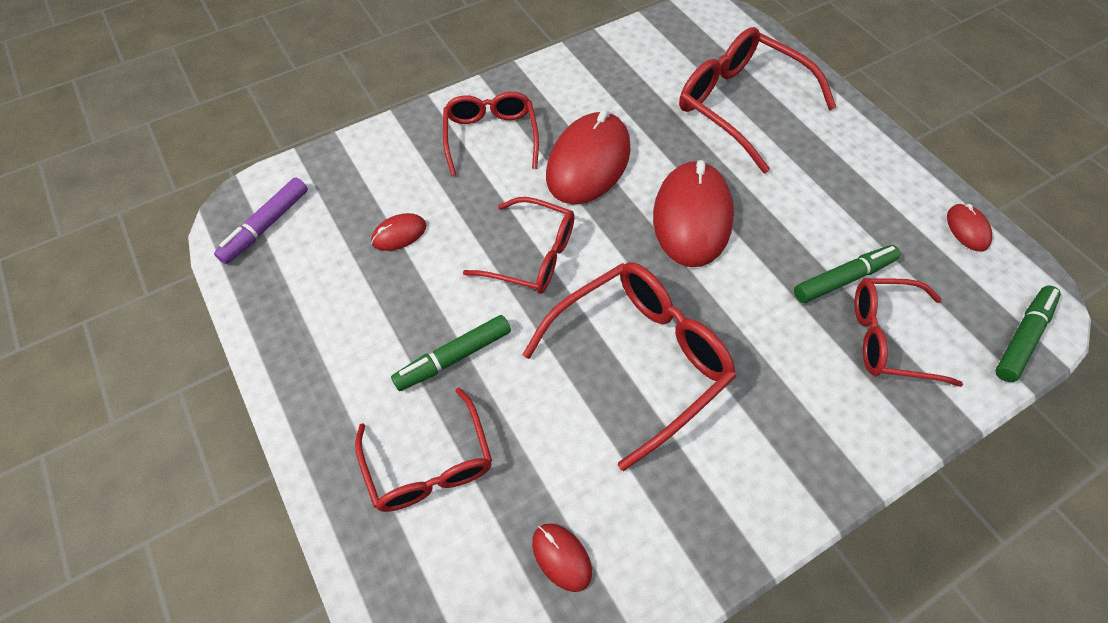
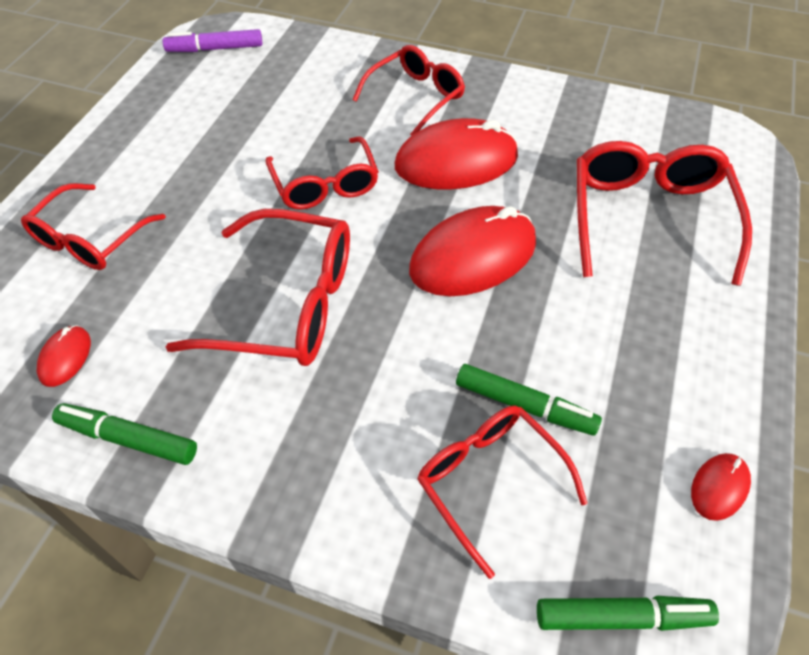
camera: 50 degrees right, 5 degrees down
(399, 234) = (272, 108): red mouse -> none
(453, 357) = (190, 198): green marker -> green marker (128, 439)

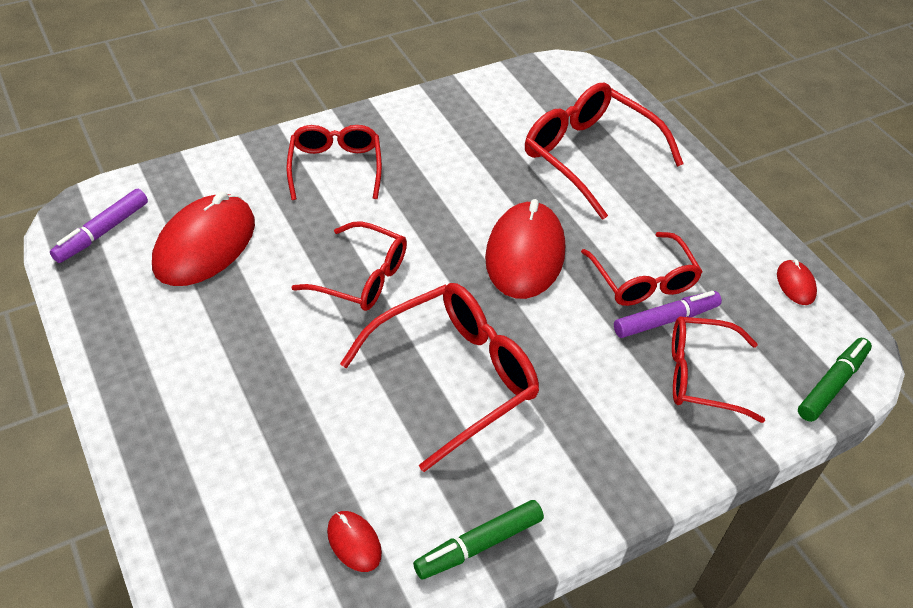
camera: 50 degrees left, 5 degrees down
(90, 239) = (237, 453): red glasses -> red glasses (643, 280)
(456, 162) = (429, 197): red mouse -> red mouse (205, 244)
(525, 405) = (665, 320): green marker -> purple marker

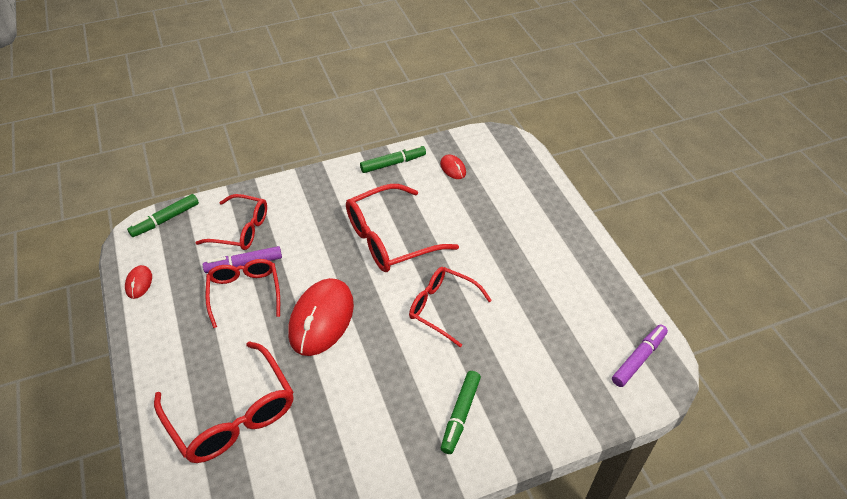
camera: 170 degrees left, 0 degrees up
(205, 244) = (558, 342): red mouse -> none
(335, 167) = (460, 415): red glasses -> green marker

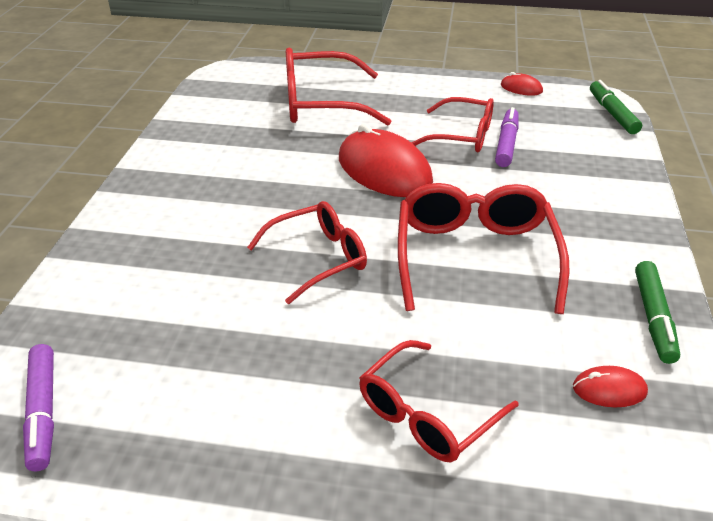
camera: 120 degrees right, 10 degrees down
(241, 229) = (567, 153): red glasses -> red glasses (427, 414)
(460, 415) = (171, 218): green marker -> none

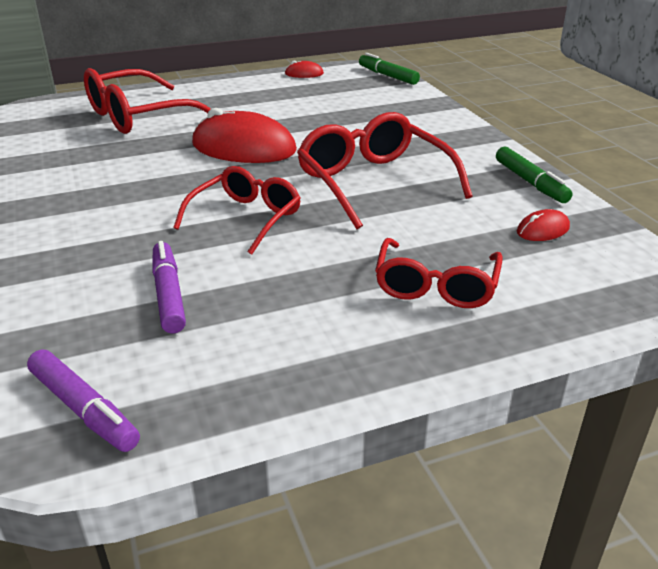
camera: 30 degrees left, 5 degrees down
(462, 136) = (287, 112): red glasses -> none
(506, 144) = (327, 109): purple marker -> purple marker (168, 294)

